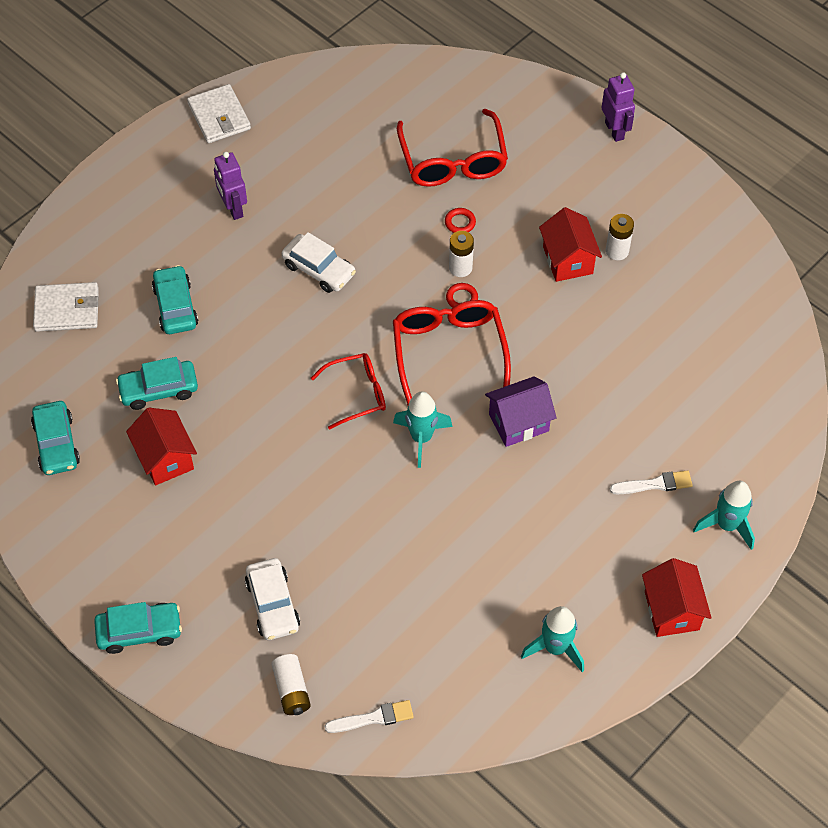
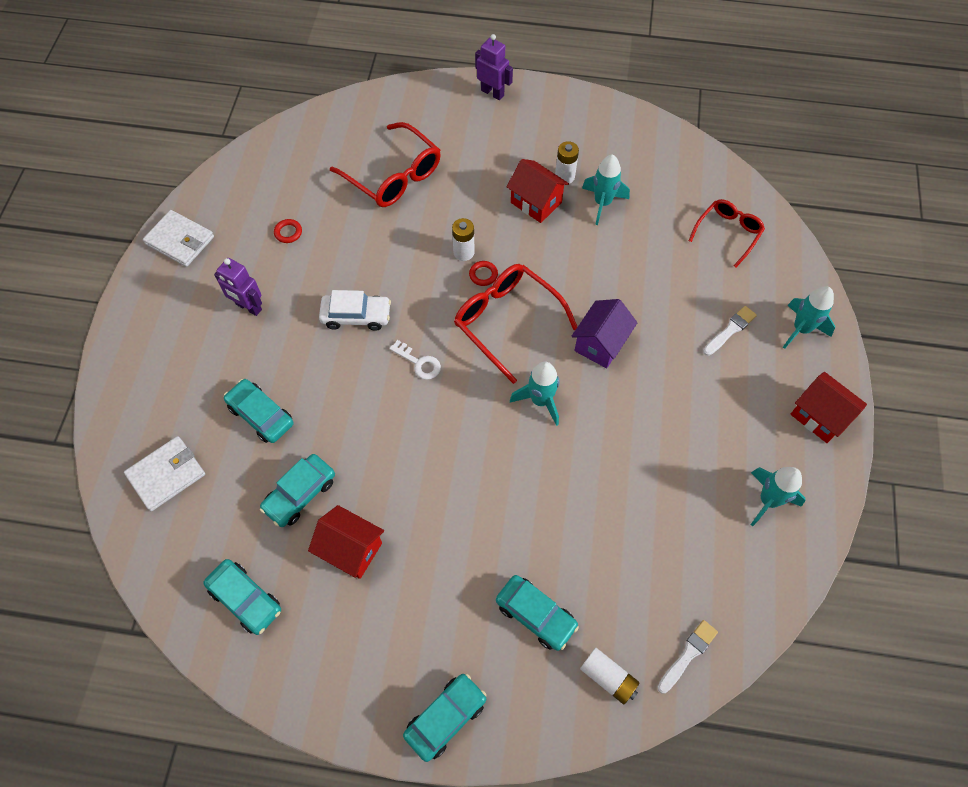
camera: 35 degrees left, 5 degrees up
(273, 604) = (536, 614): white car -> turquoise car
(341, 342) = (419, 363): none -> white key
(357, 394) = (464, 396): red glasses -> red glasses (728, 233)
(460, 222) = (436, 219): red ring -> red ring (288, 232)
(633, 297) = (602, 203): none -> turquoise rocket

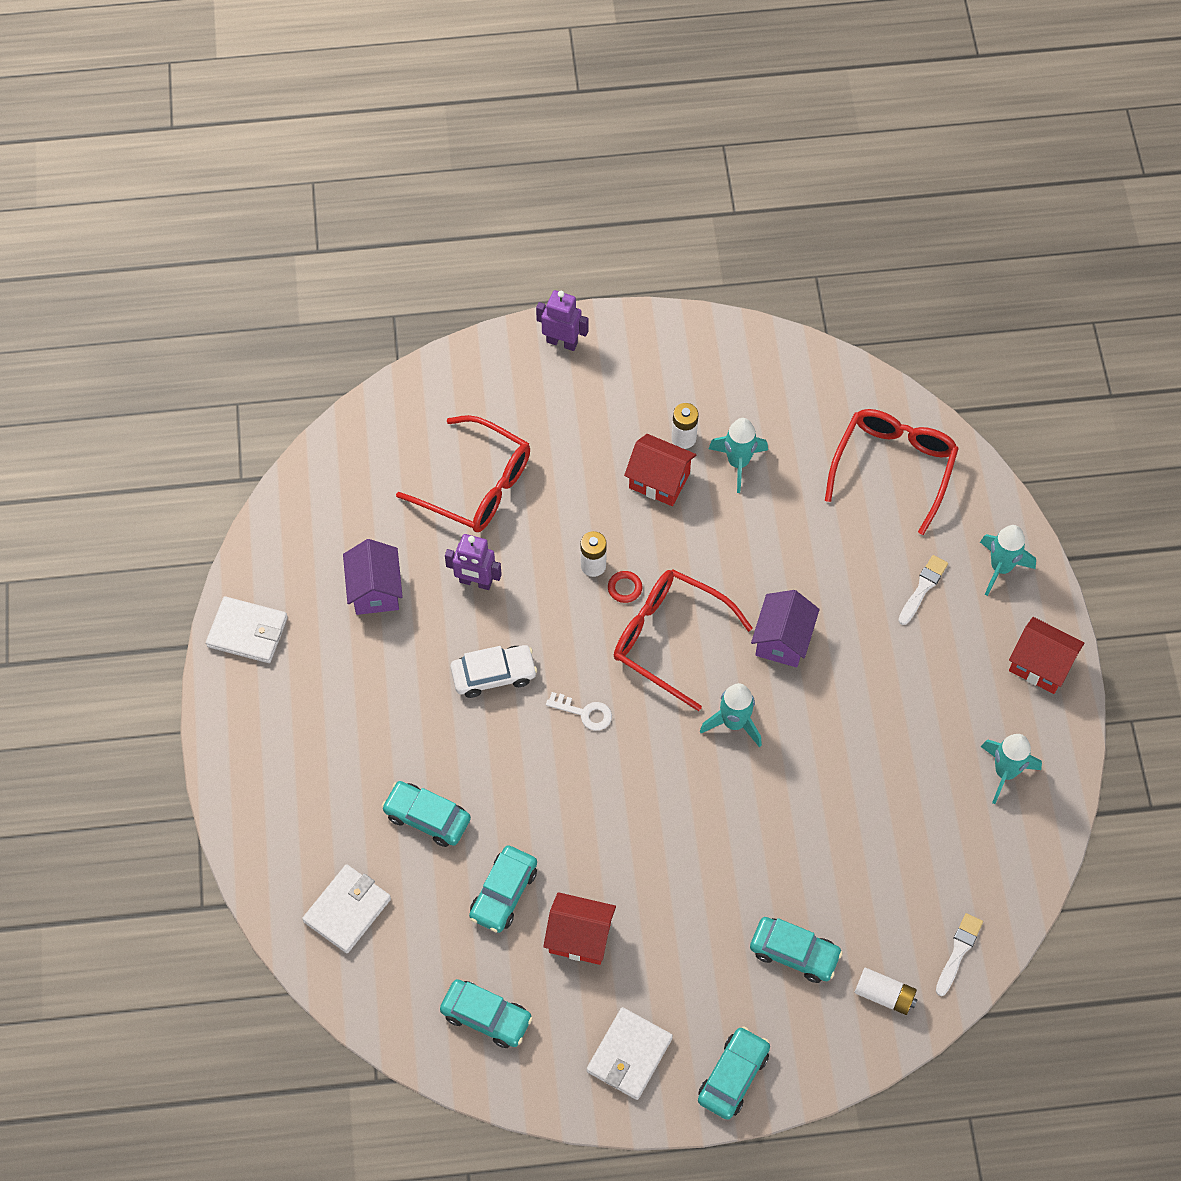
camera: 15 degrees left, 0 degrees up
(248, 307) = (363, 695): purple robot -> purple robot (475, 582)
(288, 232) = (375, 590): red ring -> purple house
(358, 670) = (629, 1055): none -> white wallet
(728, 233) = (893, 467): red glasses -> red glasses, size x1.59

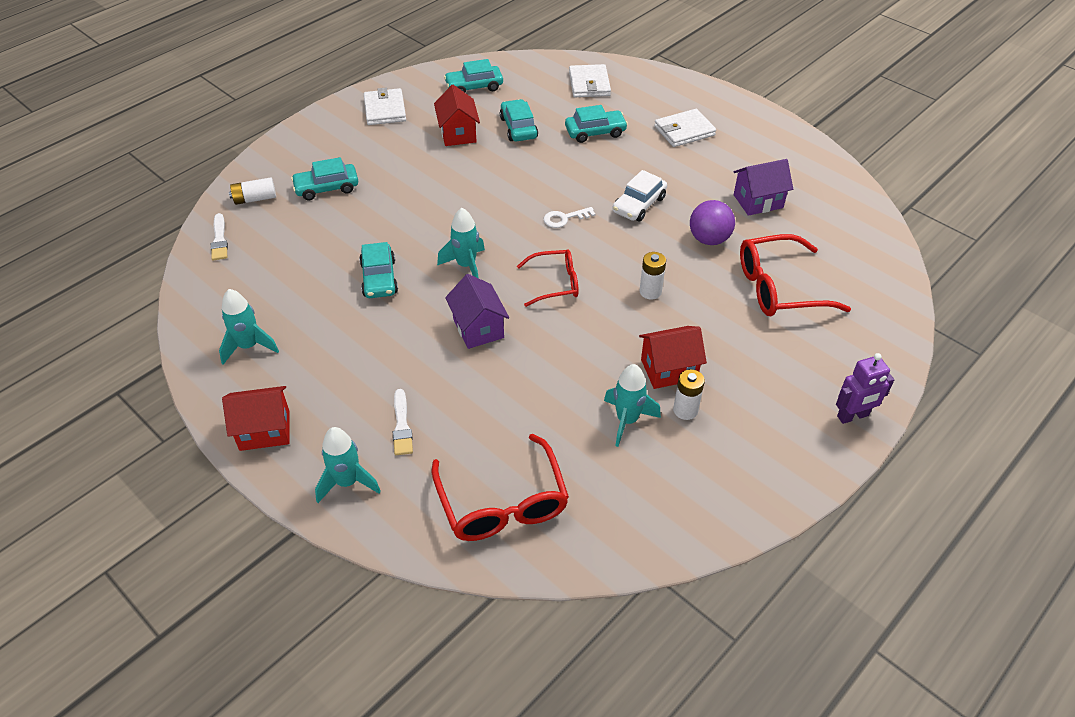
camera: 140 degrees right, 15 degrees down
(247, 632) = (794, 146): white wallet -> white wallet (684, 131)
(375, 590) = (758, 201): purple house -> purple house turned 60 degrees counterclockwise
(475, 582) = (709, 239): purple robot -> purple ball
(580, 937) = (458, 133): red house -> red house turned 75 degrees counterclockwise
(625, 588) = (615, 292): red ring -> none
(669, 639) = (555, 283): red glasses -> red glasses, size x0.63
(733, 1076) = (320, 129): turquoise car -> turquoise car (379, 278)

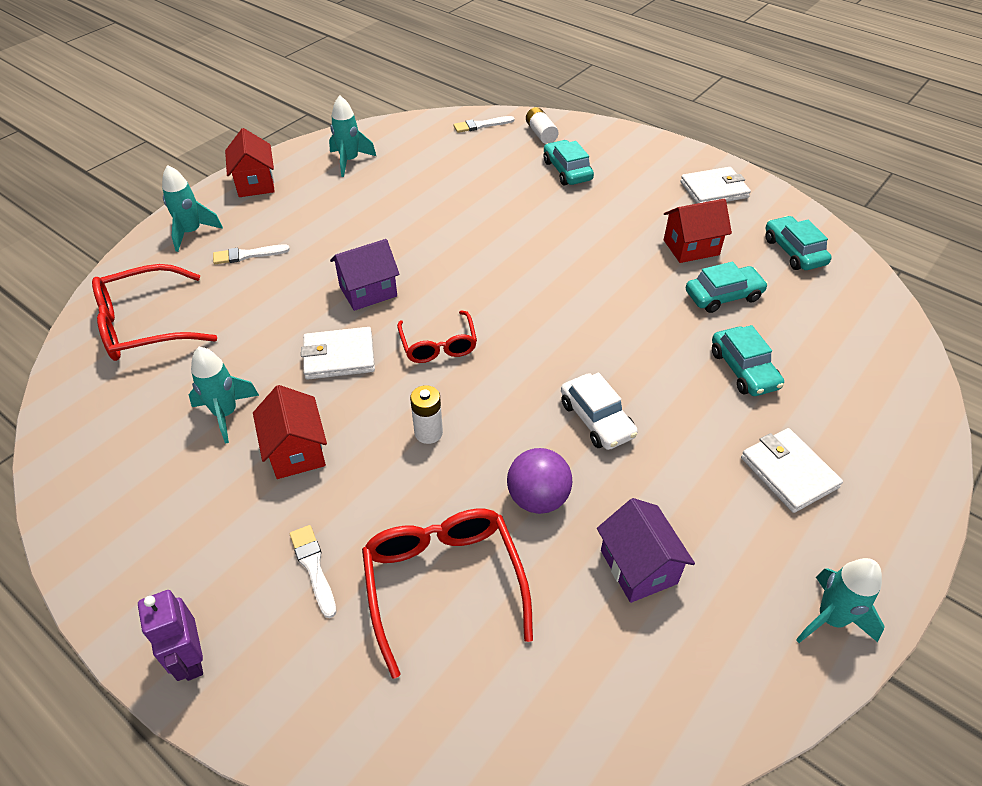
camera: 85 degrees right, 0 degrees up
(379, 278) = (438, 219): turquoise car -> none
(466, 266) = (461, 275): turquoise rocket -> turquoise rocket (830, 619)
(564, 218) = (554, 347): white key -> none
(589, 84) = (858, 359): white wallet -> white wallet (339, 356)
(639, 205) = (597, 419): white car -> white car turned 150 degrees counterclockwise
(685, 410) = (232, 467): white battery -> none
(774, 354) = (313, 567): none -> white brush

